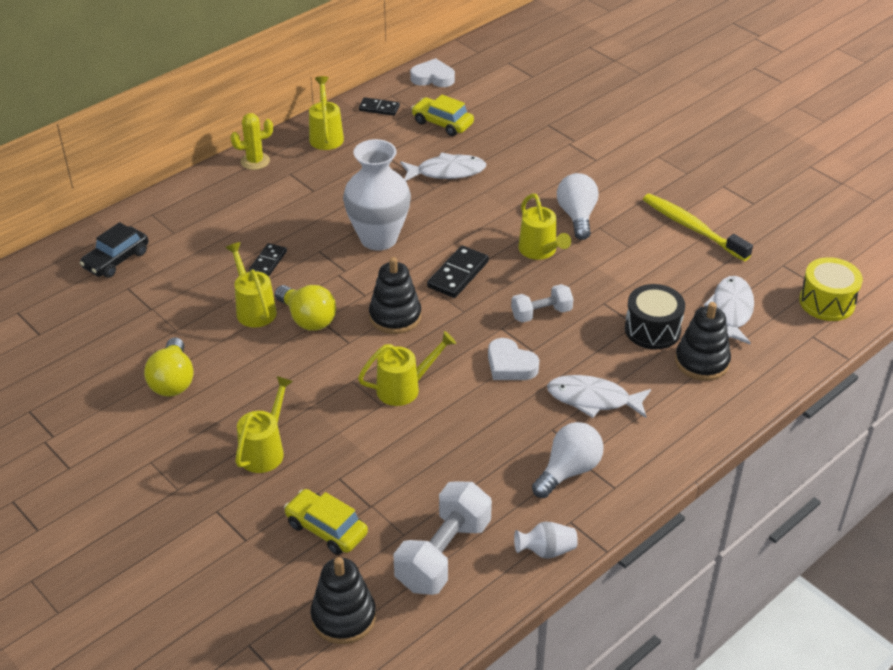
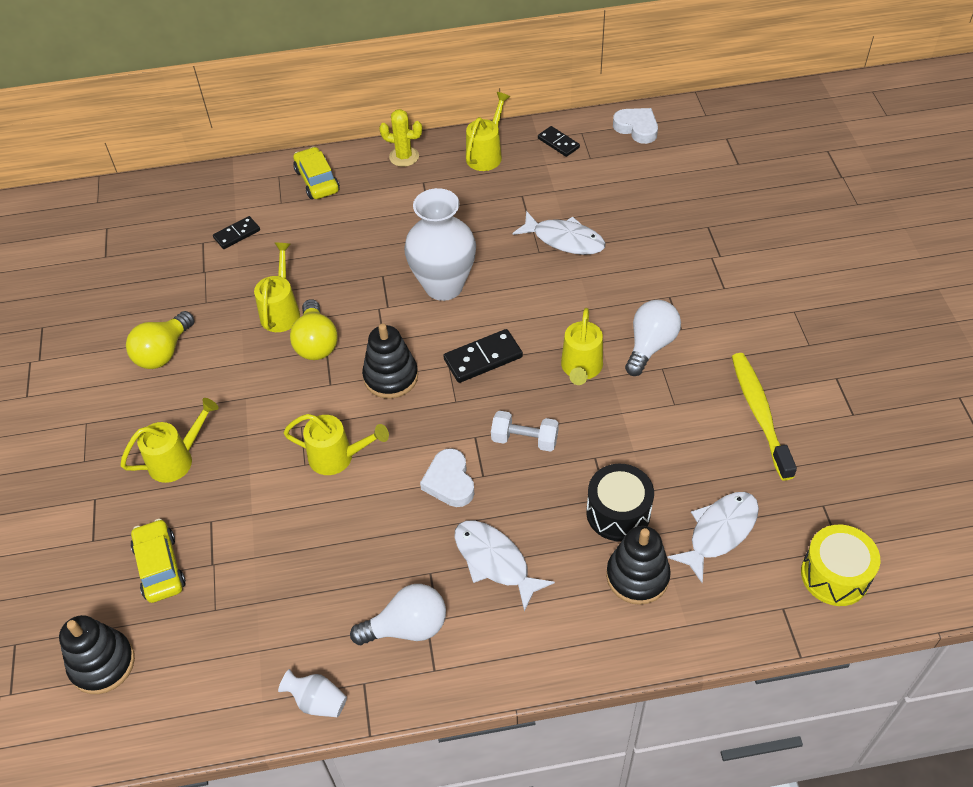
camera: 35 degrees right, 10 degrees up
(116, 260) = (216, 210): black car -> none
(268, 262) = (331, 267): black domino -> black domino (237, 234)
(442, 123) = (604, 183): yellow car -> yellow car (317, 180)
(443, 554) = (229, 650): white dumbbell -> none

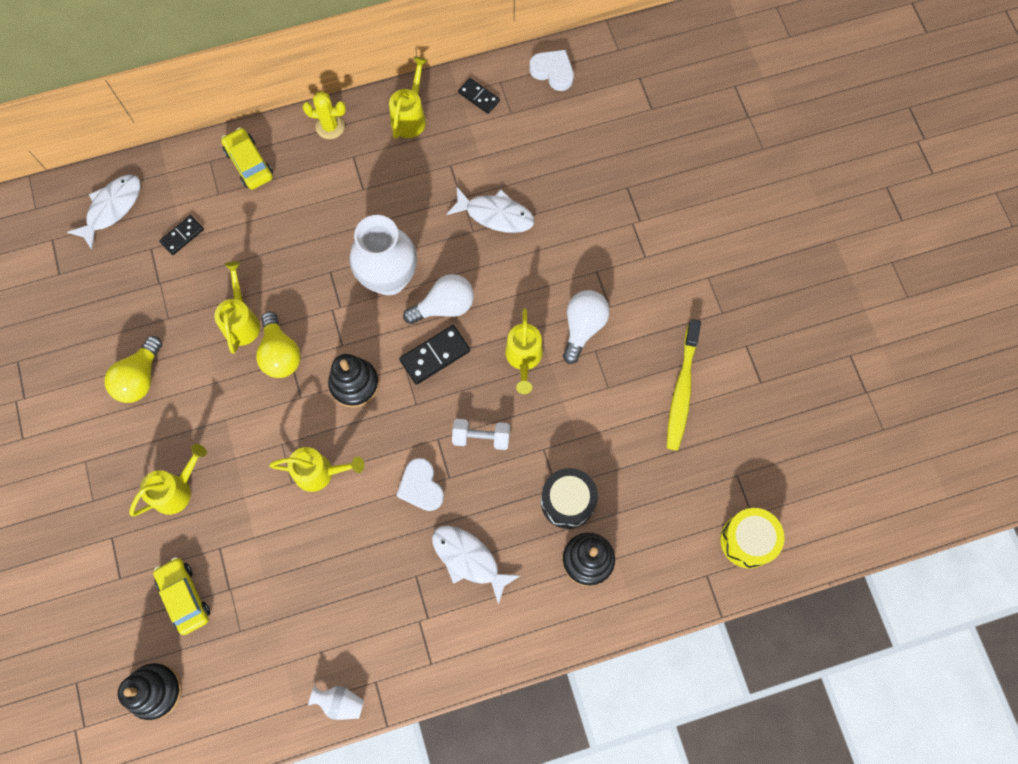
camera: 10 degrees left, 20 degrees up
(407, 627) = (404, 628): white light bulb -> white light bulb (444, 306)
(719, 532) = (653, 511): white fish -> white fish (112, 208)
(759, 414) = (682, 390): yellow toothbrush -> yellow toothbrush turned 150 degrees counterclockwise

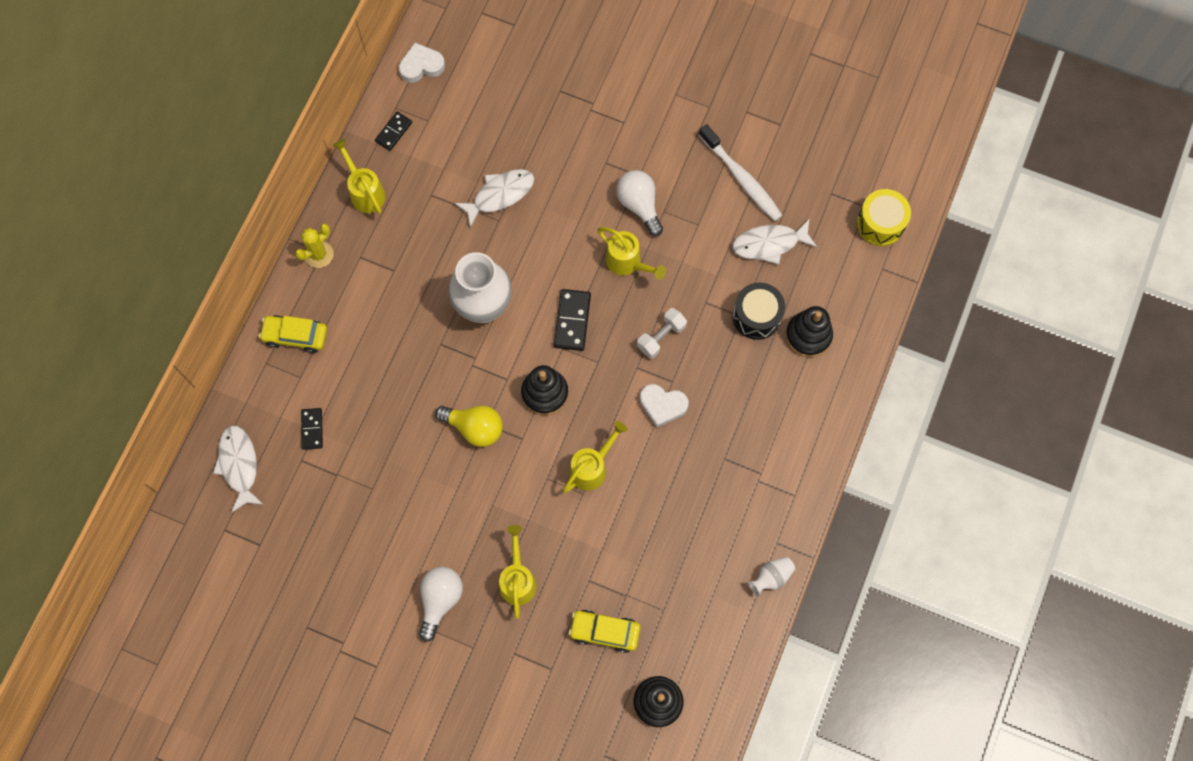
camera: 50 degrees left, 0 degrees up
(140, 378) = (403, 544): yellow light bulb -> none
(242, 321) = (423, 436): yellow watering can -> none
(444, 306) = (540, 285): white light bulb -> white light bulb (440, 600)
(469, 559) = (742, 413): white fish -> white fish (769, 244)
(479, 97) = (393, 132): black domino -> black domino turned 45 degrees counterclockwise
(682, 390) = (741, 178): yellow toothbrush -> white toothbrush

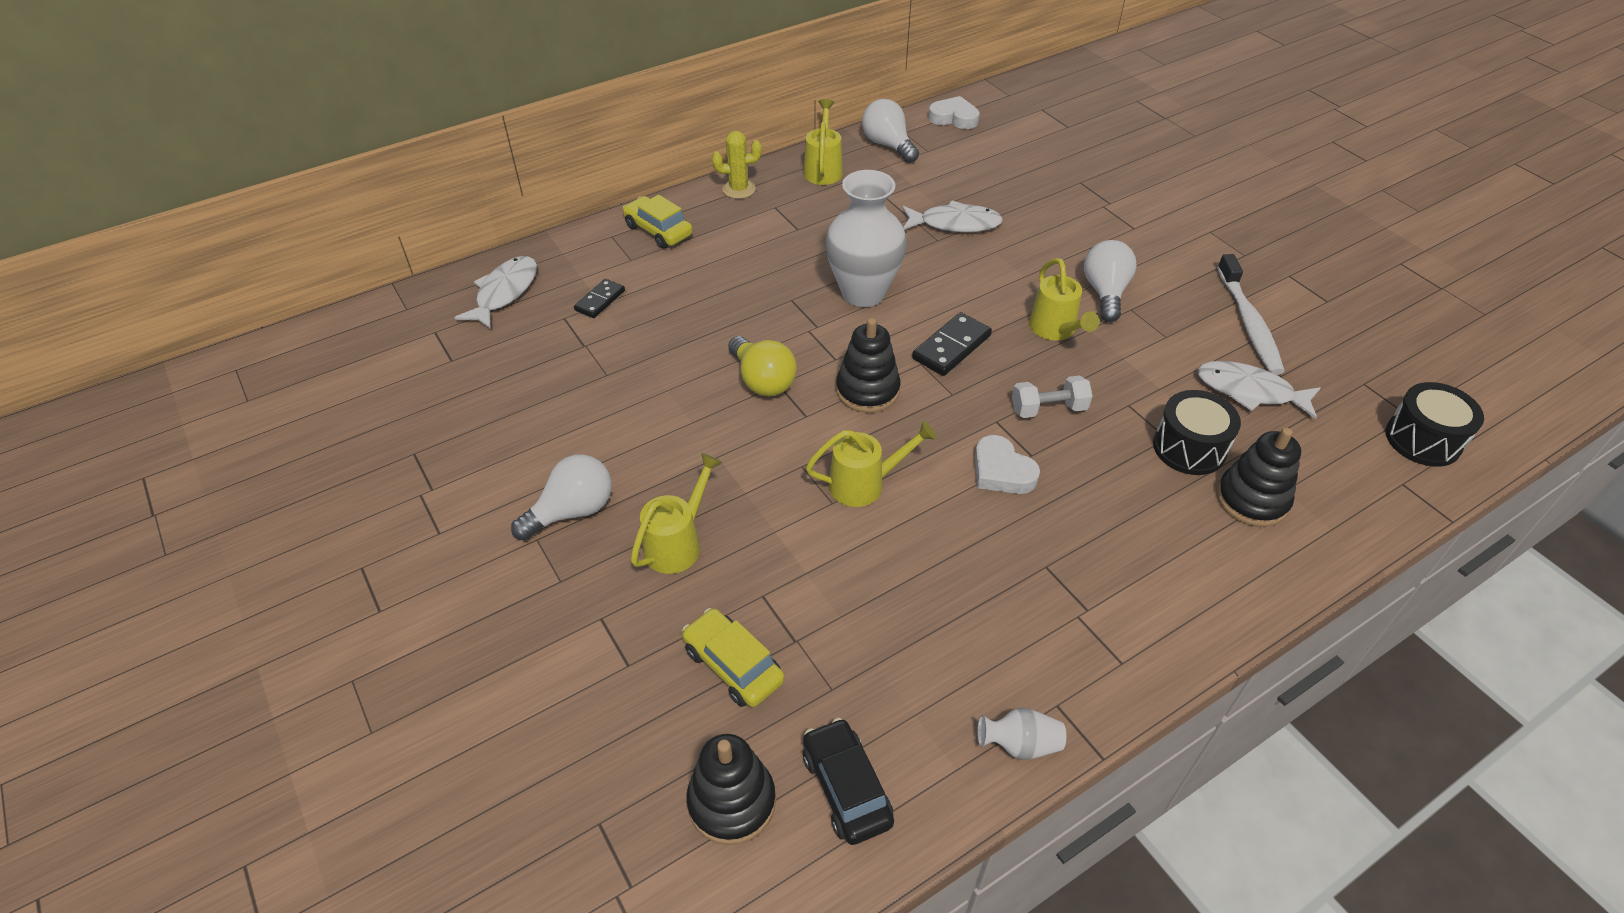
camera: 35 degrees right, 25 degrees down
(393, 132) = (888, 145): black domino -> white light bulb
(705, 657) = (846, 788): none -> black car
(880, 223) = (1422, 439): yellow drum -> black drum

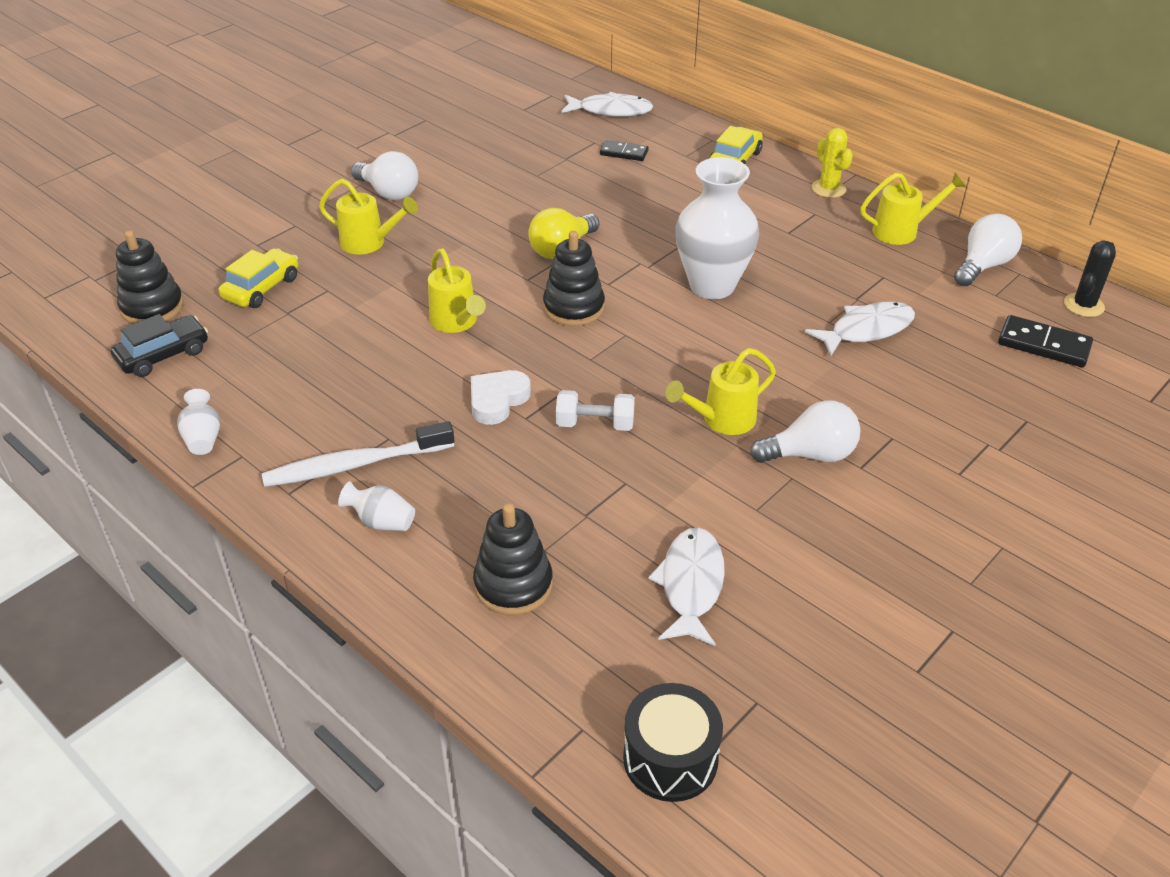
camera: 75 degrees right, 5 degrees down
(951, 347) = (658, 351): black domino -> black domino (1043, 345)
(954, 118) = (1083, 305): white heart -> black cactus
(955, 224) = (866, 330): white fish -> white fish turned 105 degrees counterclockwise
(1048, 409) = (595, 424): white dumbbell -> white dumbbell turned 60 degrees counterclockwise
(1170, 586) = (381, 522): none -> white vase
(1189, 448) = (576, 532): black drum -> none
(1248, 323) = (822, 585): white toothbrush -> white toothbrush (355, 464)

